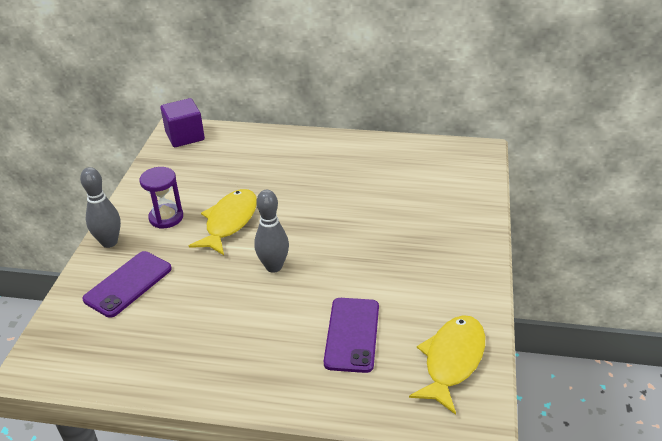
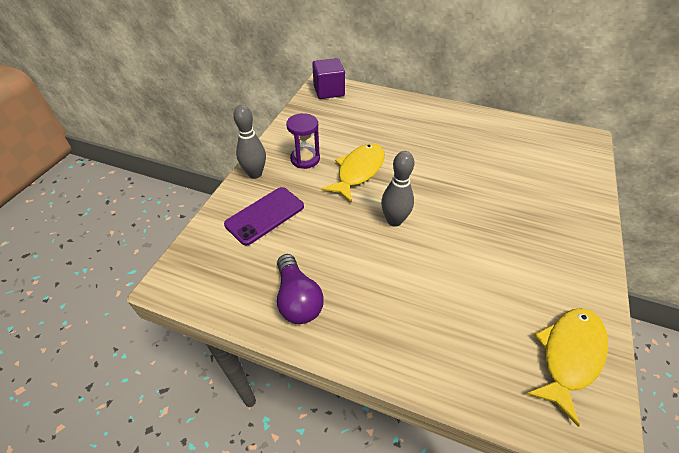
camera: 10 degrees right, 10 degrees up
(176, 359) = (297, 299): none -> purple light bulb
(352, 334) = (465, 305): purple phone -> none

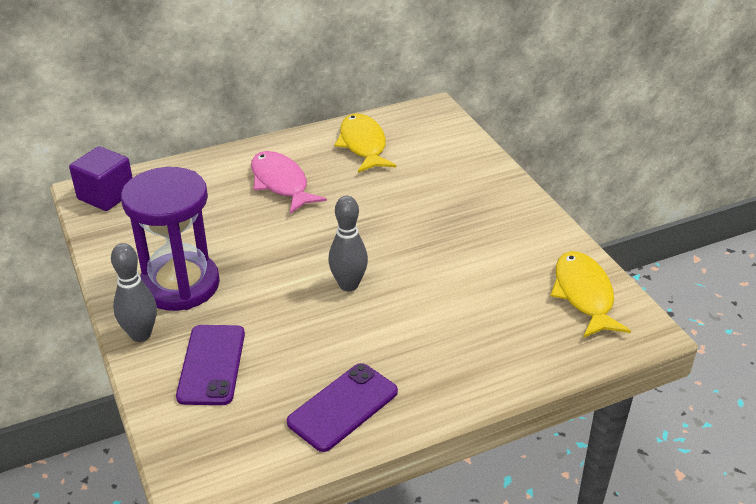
camera: 45 degrees left, 10 degrees down
(297, 299) = (343, 407): purple light bulb -> purple phone
(305, 159) = (180, 285): purple hourglass -> purple hourglass, size x1.84
(358, 171) = (256, 262): yellow fish -> yellow fish (363, 145)
(426, 133) = (281, 183): none -> pink fish

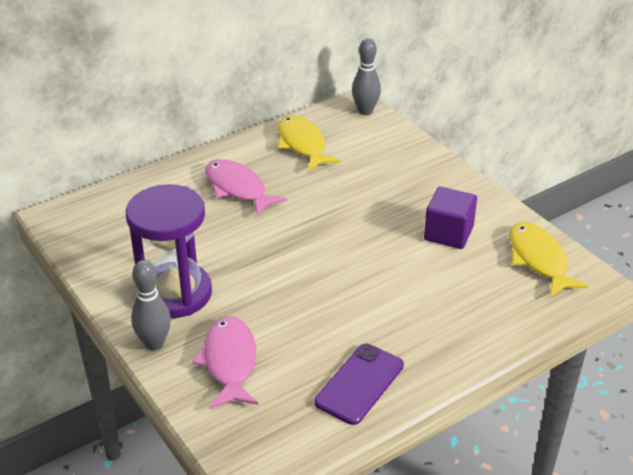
camera: 10 degrees left, 0 degrees up
(106, 195) = (74, 217): purple cube -> purple cube (448, 233)
(212, 365) = (229, 362): purple phone -> pink fish
(348, 285) = (330, 275): grey bowling pin -> grey bowling pin (365, 111)

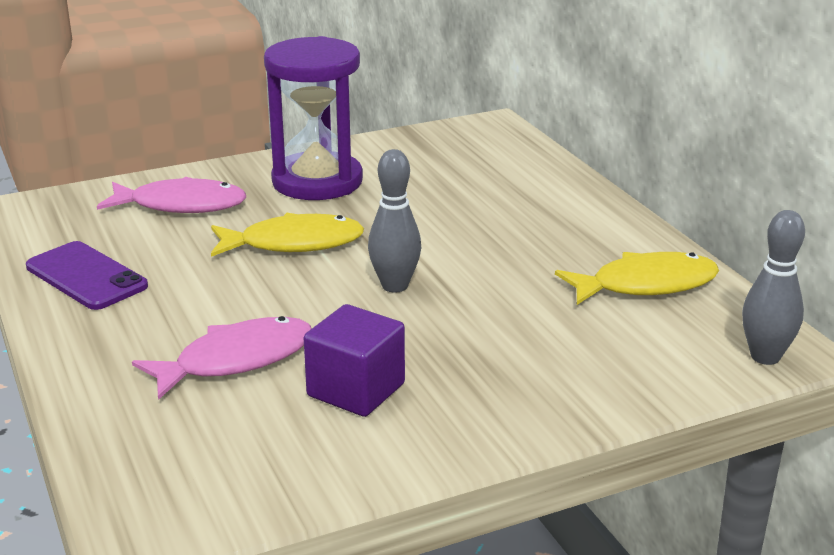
camera: 100 degrees right, 10 degrees down
(154, 343) = (239, 169): grey bowling pin -> grey bowling pin (395, 286)
(238, 188) = (527, 227): pink fish -> pink fish (236, 360)
(538, 260) = (242, 475): yellow fish -> yellow fish (294, 243)

